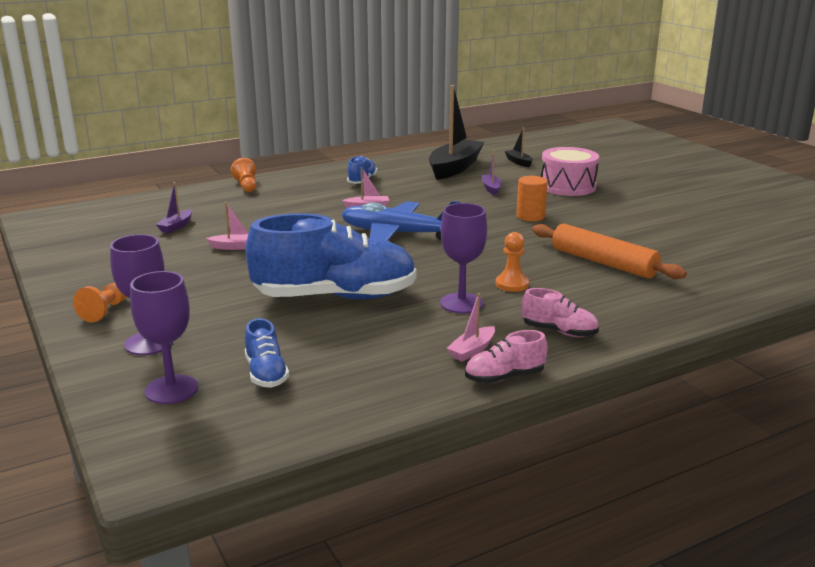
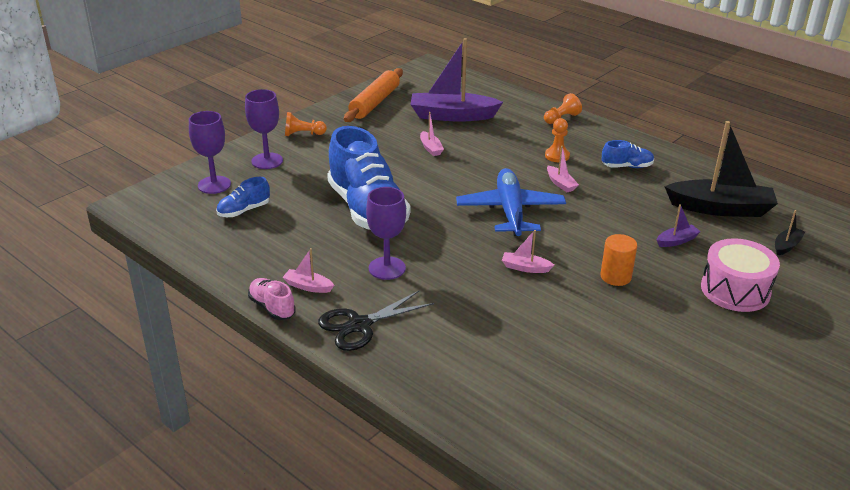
camera: 70 degrees right, 10 degrees up
(176, 226) = (452, 116): purple boat -> purple boat, size x2.27
(498, 244) = (525, 268): none -> pink boat
(512, 284) = (439, 288): orange pawn -> orange pawn (557, 156)
(559, 331) = (359, 325): pink shoe -> black scissors
(603, 262) = (524, 337): orange rolling pin -> orange rolling pin (375, 103)

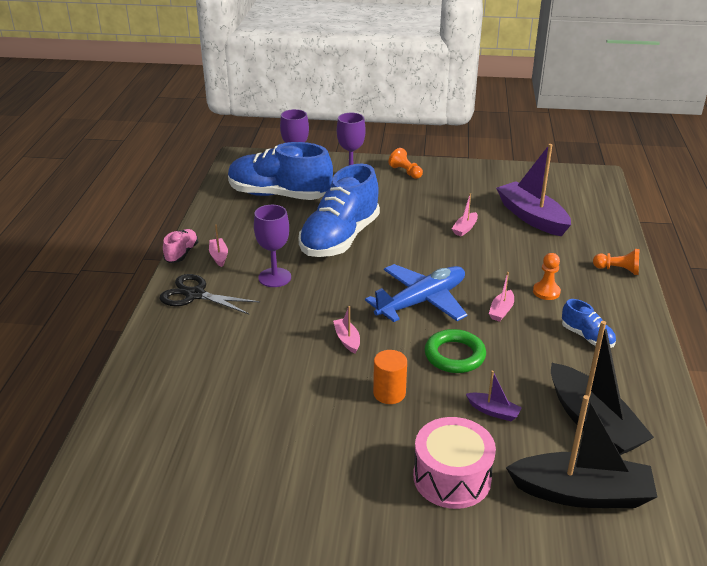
camera: 55 degrees right, 0 degrees up
(244, 211) = (279, 195): blue shoe -> blue shoe, size x2.26
(375, 103) = (496, 178): orange rolling pin -> none
(596, 227) = (454, 355): none -> green ring
(786, 246) = (581, 493): black boat -> black boat, size x2.27

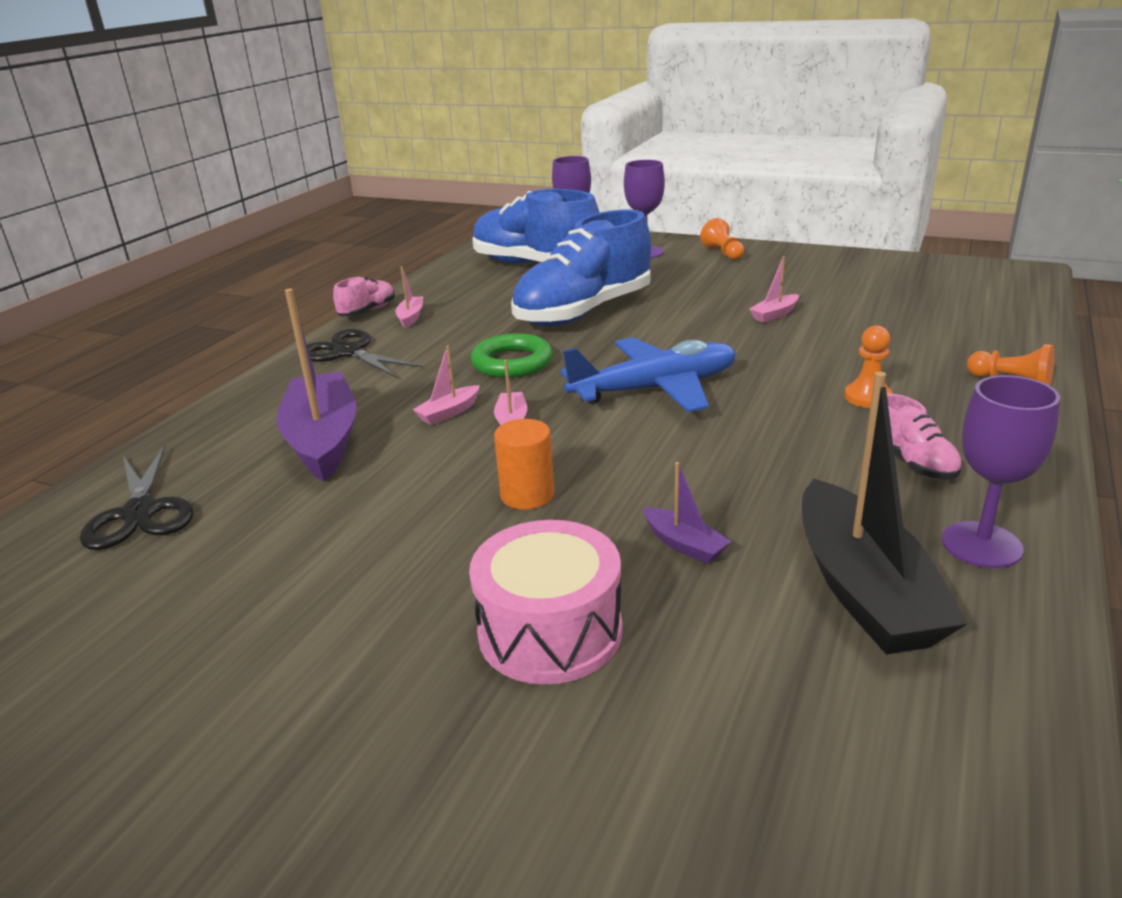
camera: 20 degrees right, 5 degrees down
(151, 448) = (140, 513): none -> black scissors
(274, 277) = (464, 344): purple goblet -> purple goblet (981, 545)
(454, 355) = (664, 460): green ring -> green ring (512, 363)
(501, 311) = (777, 413): pink boat -> pink boat (449, 413)
(532, 217) = (889, 310): purple boat -> purple boat (323, 440)
(581, 493) = (783, 704): black boat -> none
(587, 337) = (912, 463): blue shoe -> pink shoe

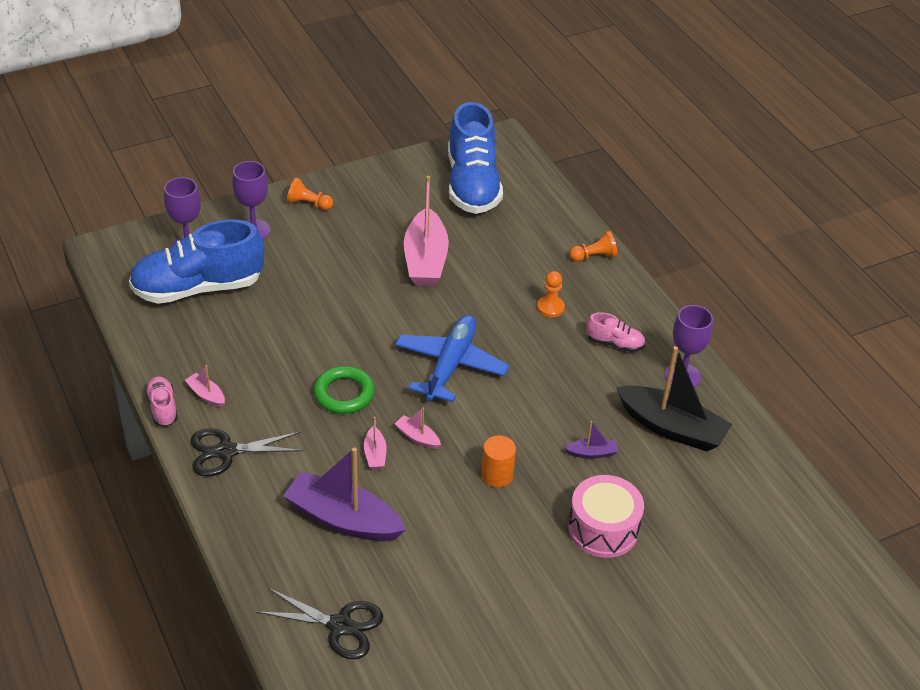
camera: 55 degrees left, 15 degrees up
(583, 312) = (313, 321): blue shoe -> blue shoe (472, 185)
(774, 314) = (425, 259): pink boat -> pink boat, size x2.27

